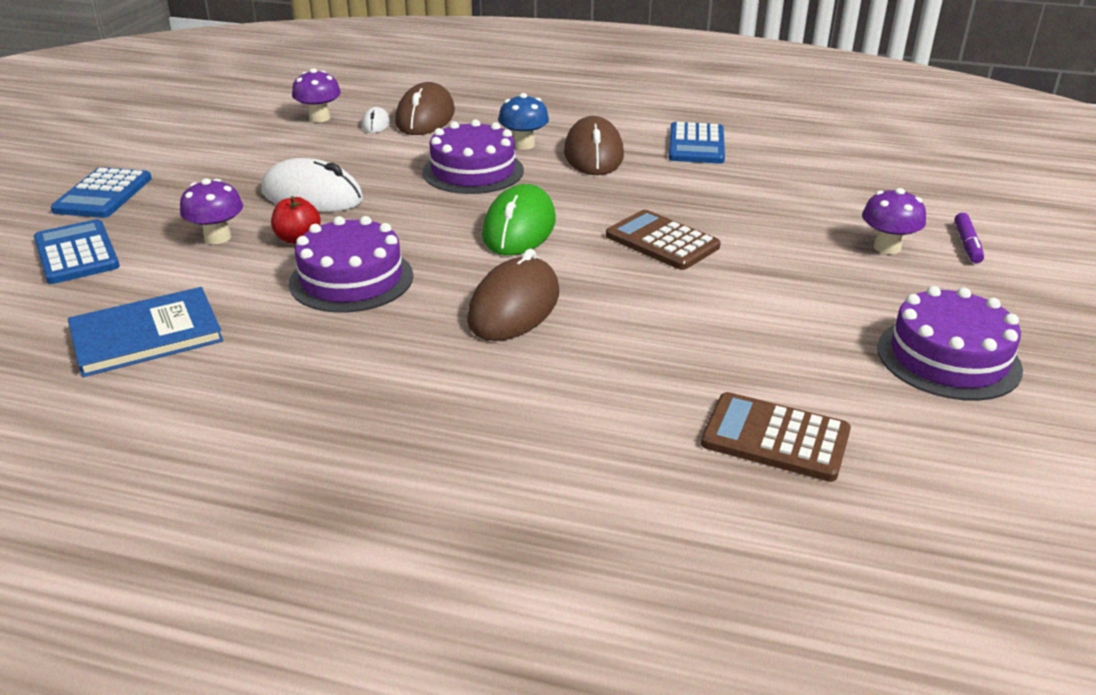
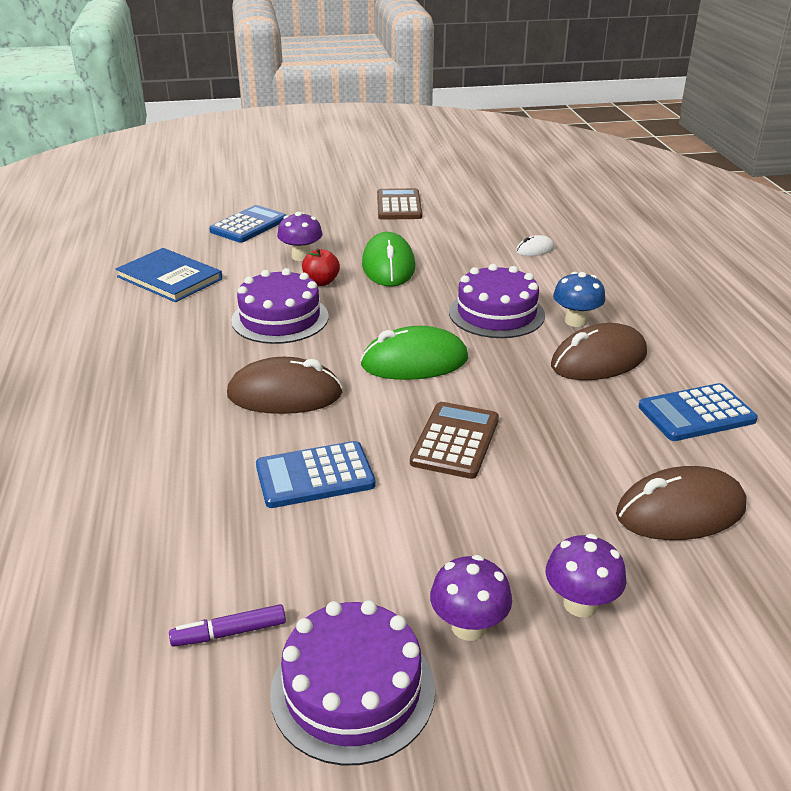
camera: 65 degrees right, 0 degrees up
(103, 194) = (327, 205): blue calculator -> blue calculator (315, 476)
(312, 196) = (388, 266): white mouse -> green mouse
(319, 118) = (518, 227): purple mushroom -> purple mushroom (468, 626)
(425, 117) = (574, 264): brown mouse -> brown mouse (680, 511)
(775, 438) = (152, 579): brown calculator -> brown calculator (398, 205)
(967, 244) = (655, 681): purple marker -> purple marker (229, 632)

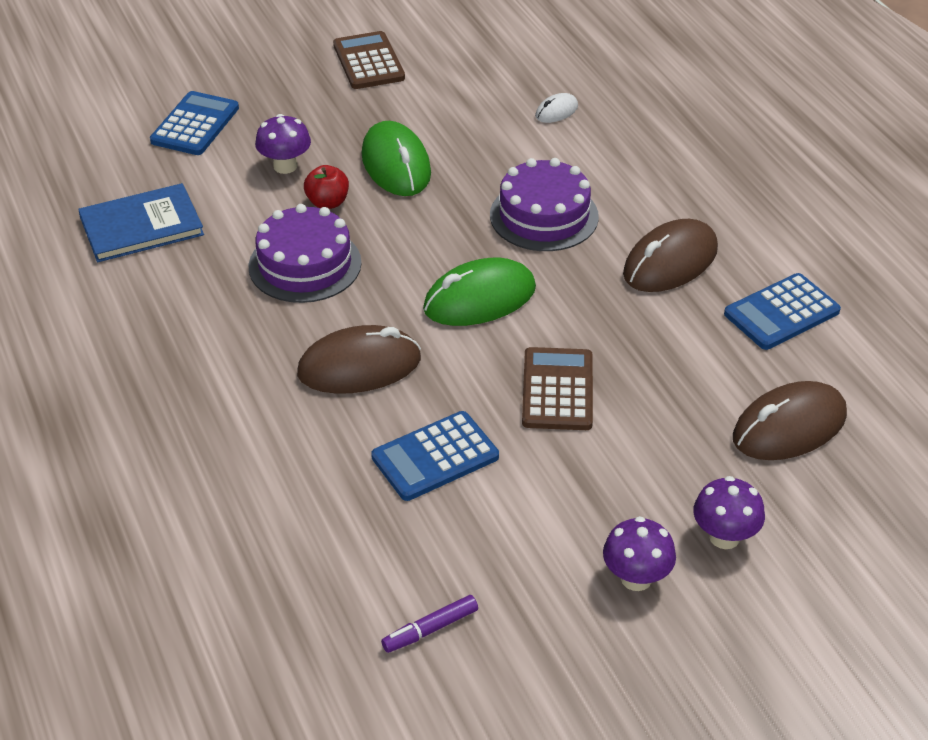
camera: 15 degrees left, 10 degrees up
(169, 278) = (141, 226): blue book -> blue book turned 45 degrees counterclockwise
(352, 690) = (559, 654): purple cake -> none
(575, 321) = (632, 212): blue mushroom -> none

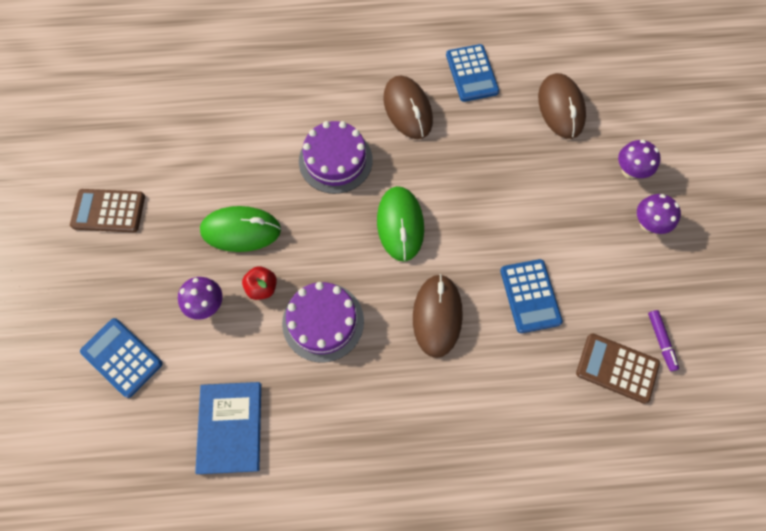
camera: 70 degrees left, 25 degrees up
(556, 111) = (231, 114): white mouse -> none
(557, 390) = (495, 210): brown calculator -> brown calculator (617, 368)

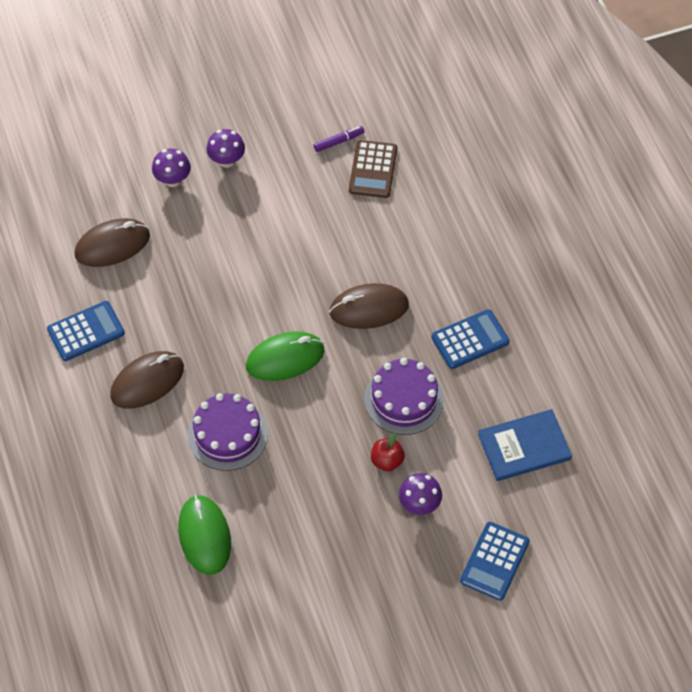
camera: 105 degrees left, 10 degrees down
(108, 211) = (348, 637): brown calculator -> none
(241, 231) = (333, 499): green mouse -> green mouse (204, 536)
(530, 296) = (326, 240): blue calculator -> blue calculator (470, 339)

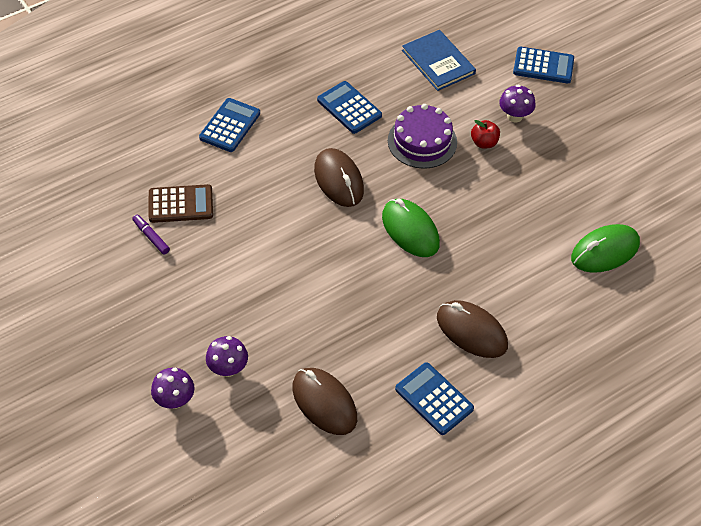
camera: 105 degrees left, 5 degrees down
(227, 160) = (193, 326): purple mushroom -> purple mushroom (175, 400)
(227, 434) = (502, 256): purple cake -> none
(469, 225) = (230, 125): none -> blue calculator

